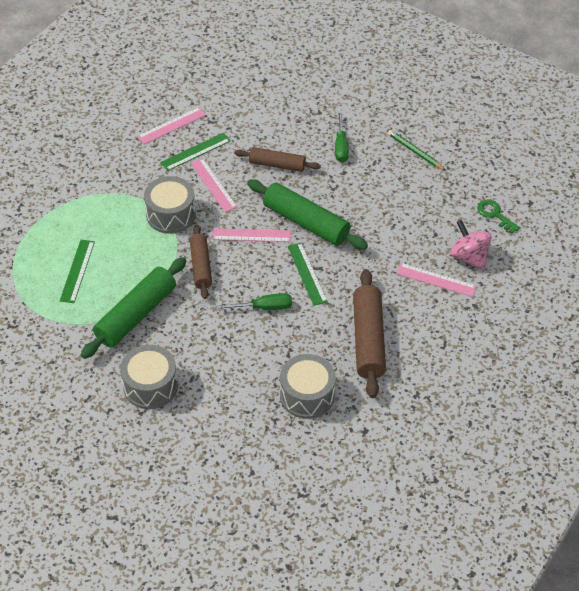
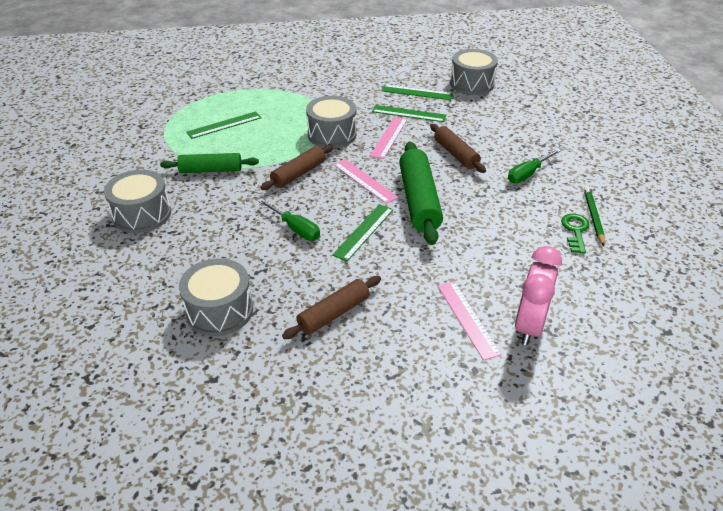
camera: 50 degrees right, 10 degrees down
(136, 315) = (211, 170): green rolling pin -> green rolling pin, size x0.63
(172, 125) = (417, 92): pink ruler -> green ruler
(199, 86) = (472, 84): none -> grey drum
(368, 339) = (334, 314): brown rolling pin -> brown rolling pin, size x0.63
(469, 257) = (529, 326): pink spinning top -> pink clock
(495, 215) = (610, 314): green key -> green key (575, 231)

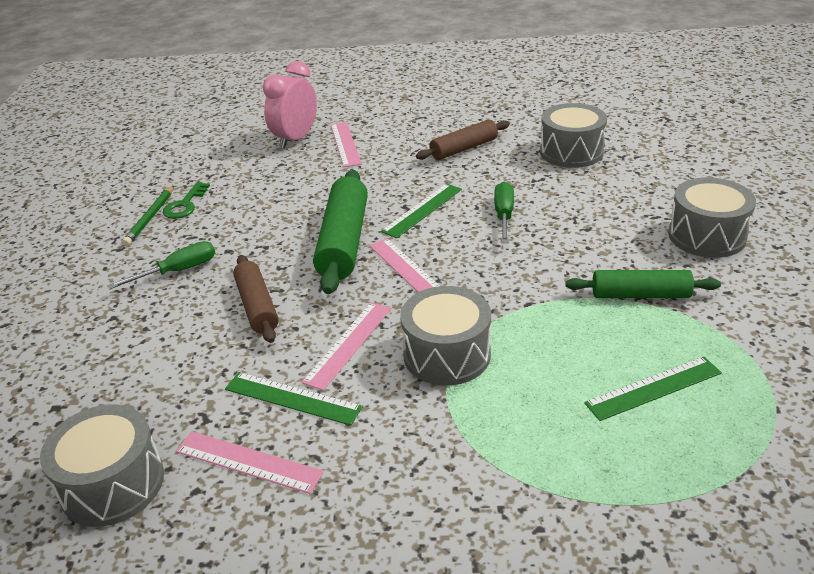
camera: 170 degrees left, 5 degrees down
(295, 228) = (504, 215): green screwdriver -> green screwdriver turned 45 degrees clockwise
(299, 174) = (503, 283): brown rolling pin -> none
(417, 92) = (248, 462): green ruler -> pink ruler

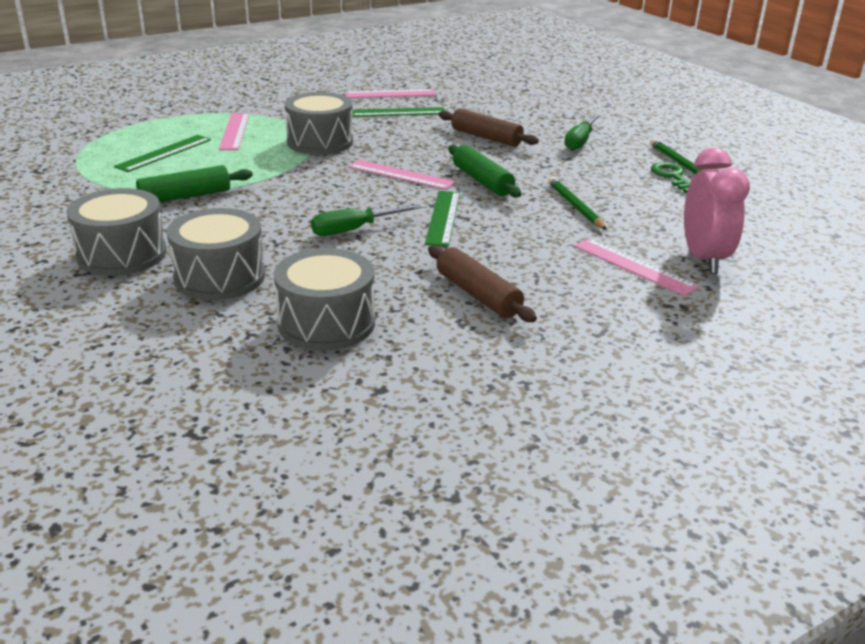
camera: 145 degrees right, 5 degrees down
(112, 484) = (447, 80): grey drum -> grey drum (220, 277)
(309, 196) = (575, 206): none -> green pencil
(344, 241) = (482, 181): green rolling pin -> green rolling pin, size x0.63
(348, 344) = (394, 134): pink ruler -> pink ruler (235, 131)
(463, 148) = (478, 294): brown rolling pin -> brown rolling pin turned 60 degrees counterclockwise
(504, 215) = (354, 230): green screwdriver -> green screwdriver turned 90 degrees clockwise

